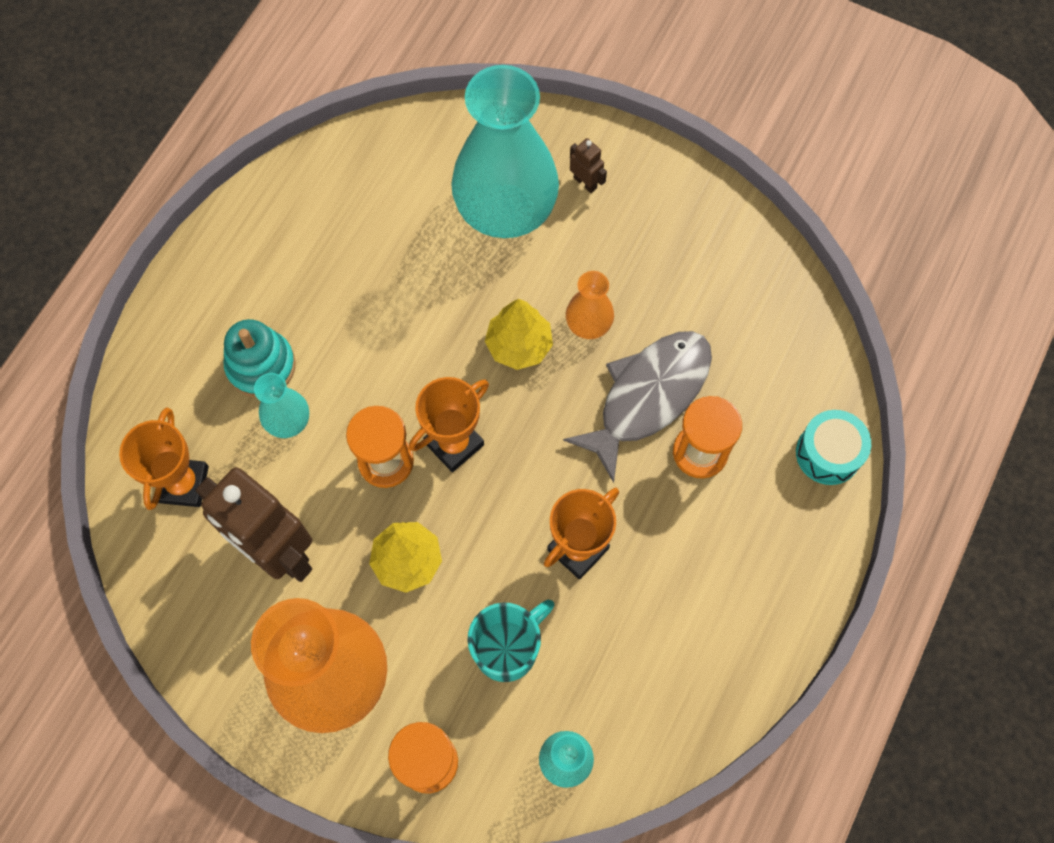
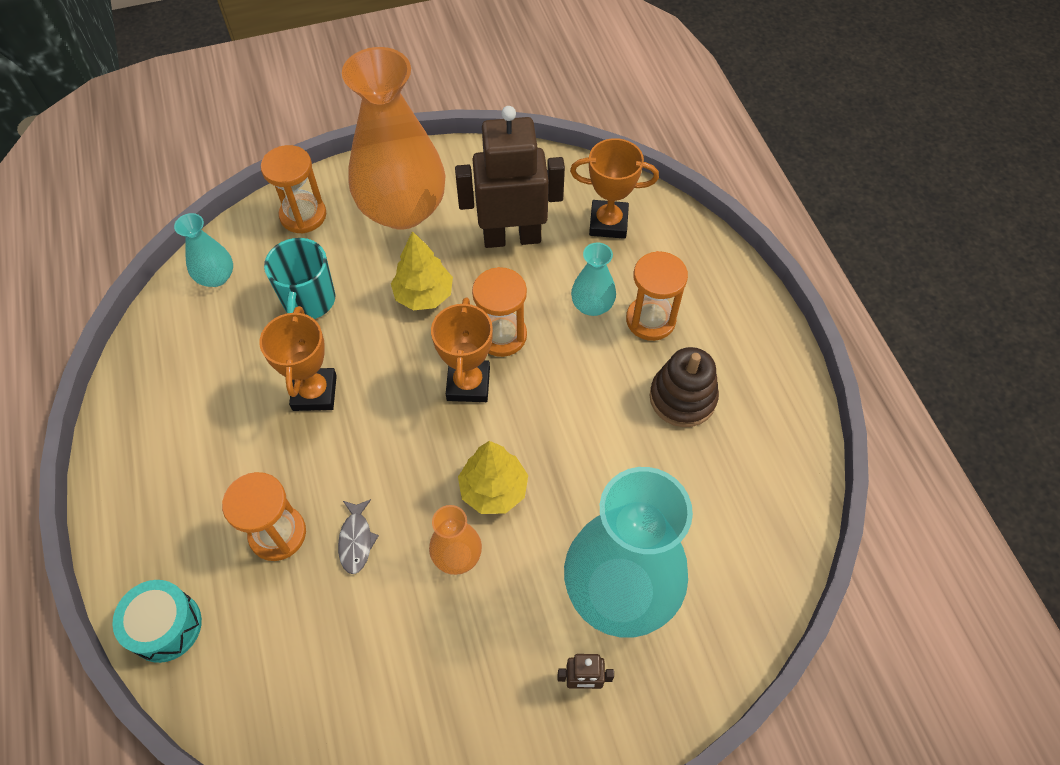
camera: 135 degrees right, 10 degrees down
(183, 484) = (608, 223): orange trophy -> orange trophy turned 45 degrees counterclockwise
(261, 366) = (650, 320): turquoise stacking toy -> orange hourglass
(315, 287) = (682, 398): none -> brown stacking toy
(648, 396) = (356, 540): grey fish -> grey fish, size x0.42

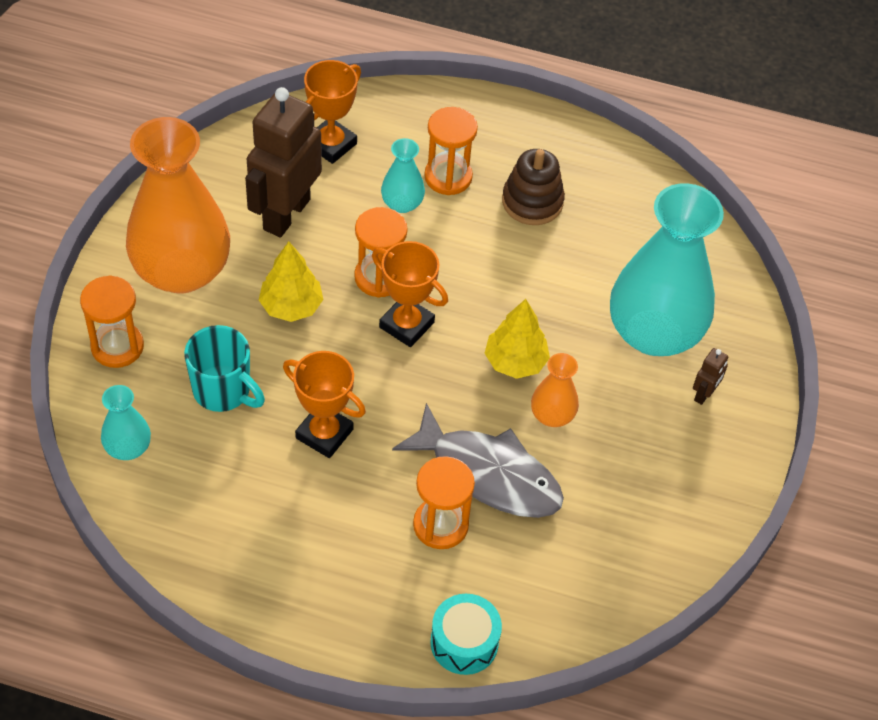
camera: 60 degrees left, 5 degrees down
(356, 540) = (488, 474): grey fish -> grey fish, size x2.37

